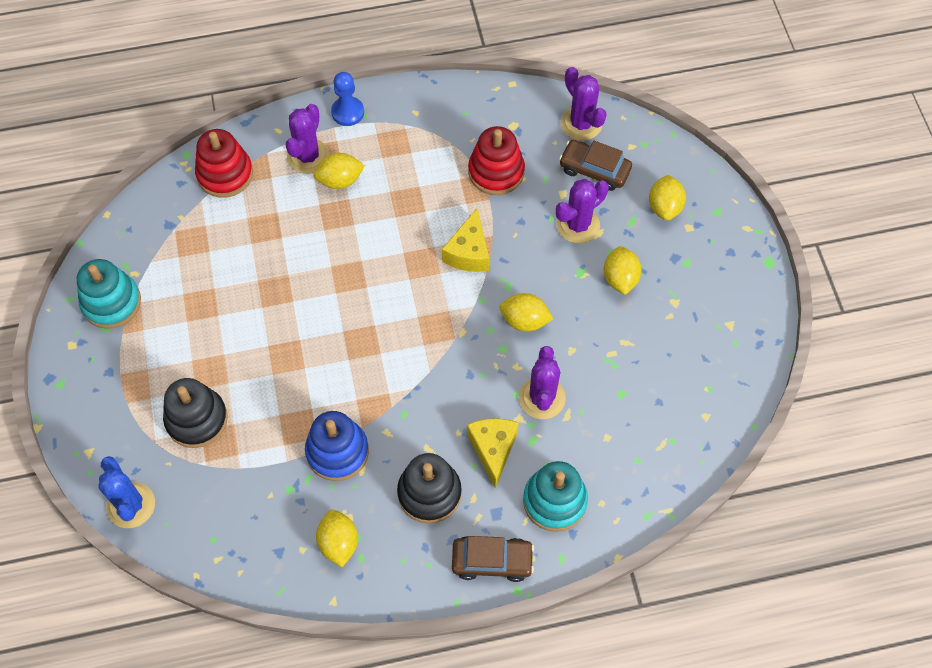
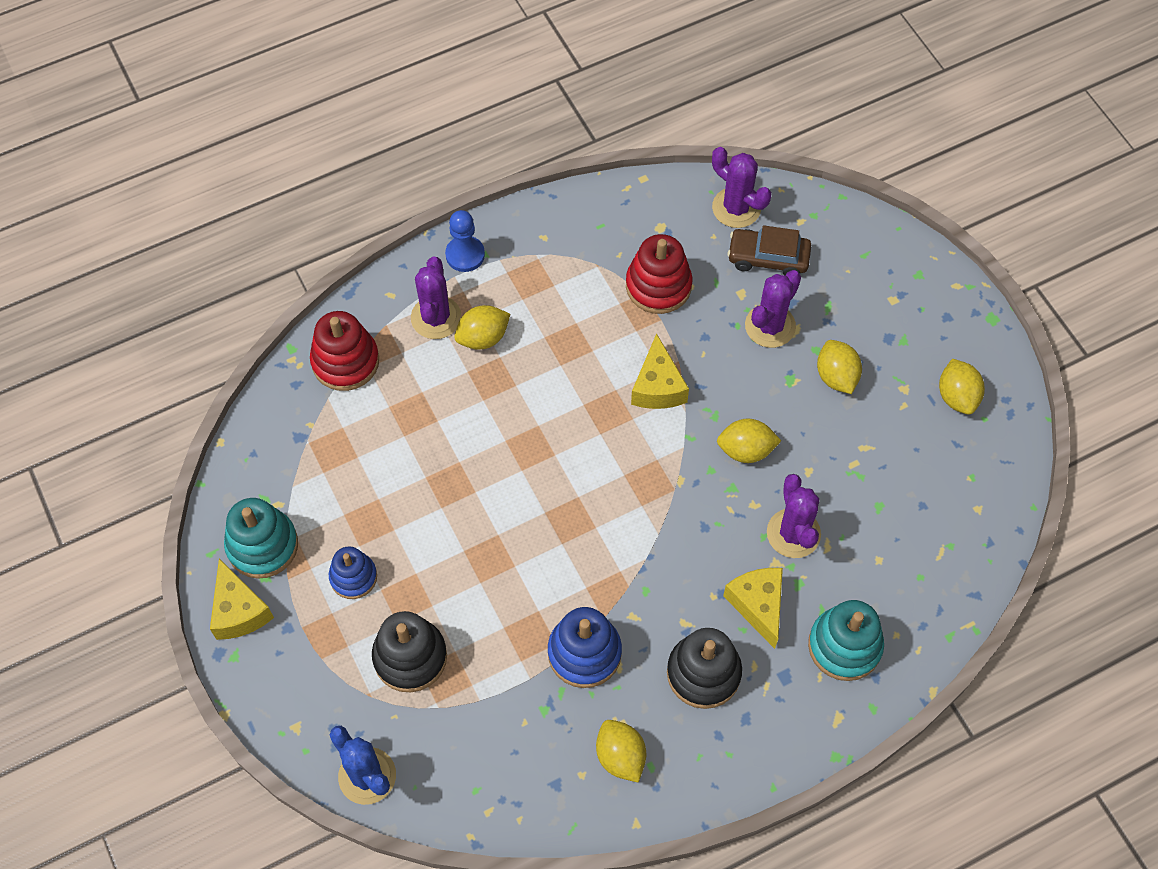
camera: 15 degrees left, 0 degrees up
(76, 349) = (239, 611): none -> yellow cheese
(173, 345) = (353, 577): none -> blue stacking toy
(492, 561) = (797, 731): brown car -> none
(664, 207) = (859, 283): yellow lemon -> yellow lemon (957, 396)

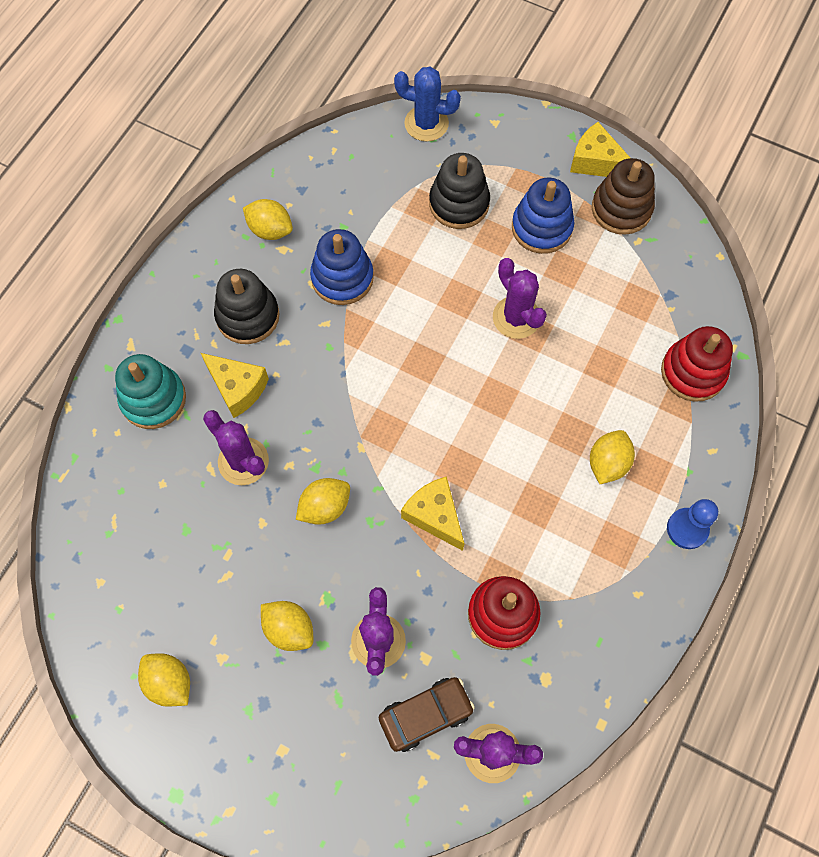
camera: 145 degrees right, 5 degrees up
(262, 545) = (621, 209): turquoise stacking toy -> brown stacking toy
(353, 577) = (541, 227): blue stacking toy -> blue stacking toy, size x1.52
(436, 317) = (659, 455): purple cactus -> purple cactus (516, 317)

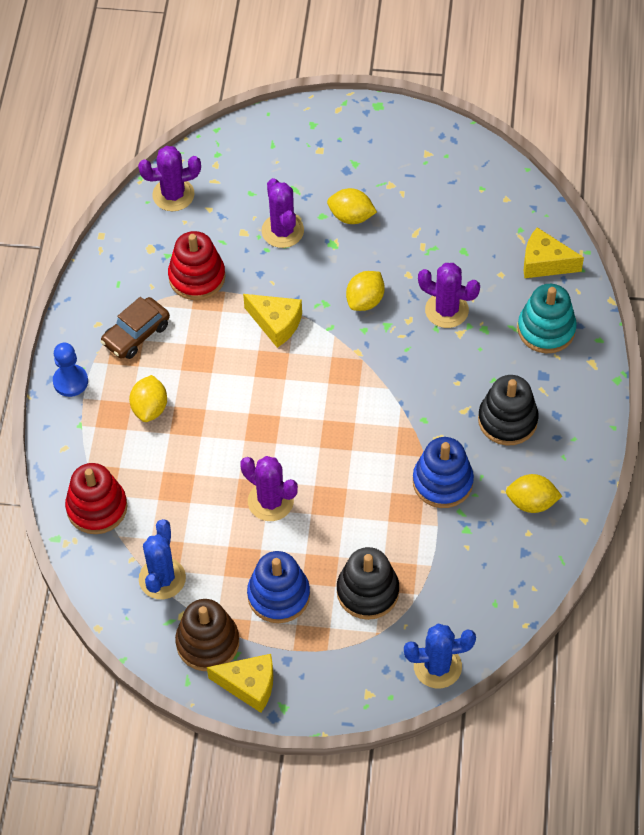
camera: 160 degrees right, 10 degrees down
(169, 682) = (419, 160): yellow lemon -> none
(237, 388) = (482, 361): yellow cheese -> yellow cheese (545, 263)
(425, 715) = (229, 200): brown car -> brown car (136, 334)
(646, 280) = (162, 578): none -> blue cactus

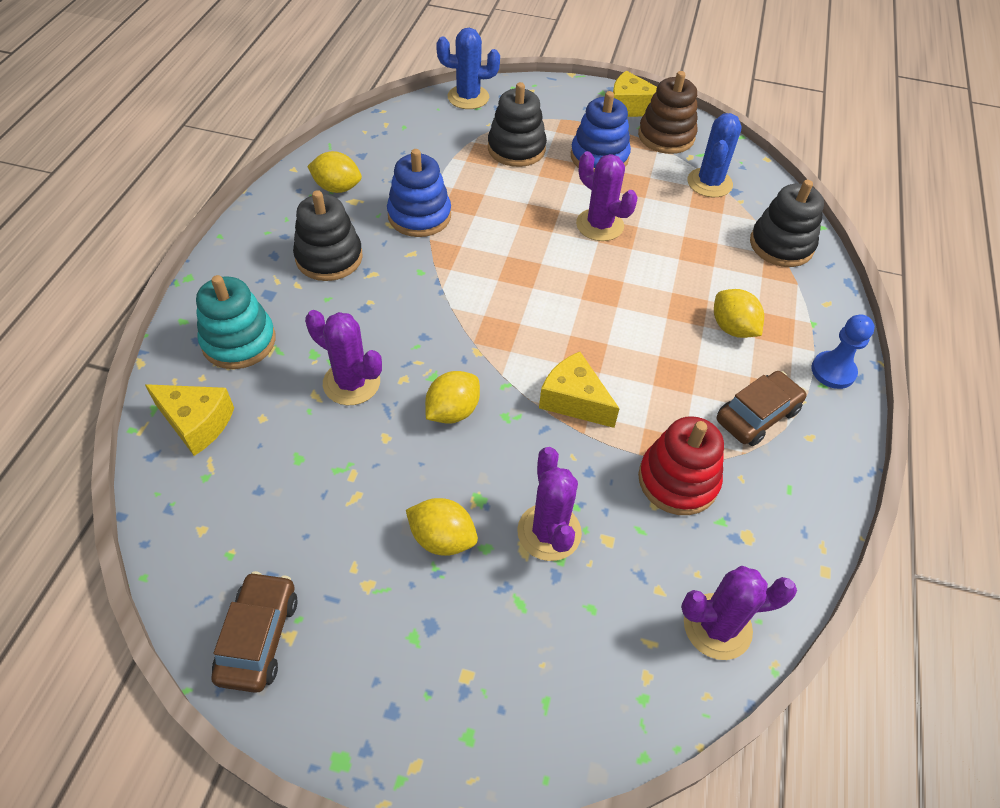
camera: 175 degrees left, 5 degrees down
(97, 508) = (781, 245): red stacking toy -> black stacking toy
(150, 408) = (732, 328): yellow lemon -> yellow lemon turned 45 degrees counterclockwise
(444, 150) = (258, 637): none -> brown car

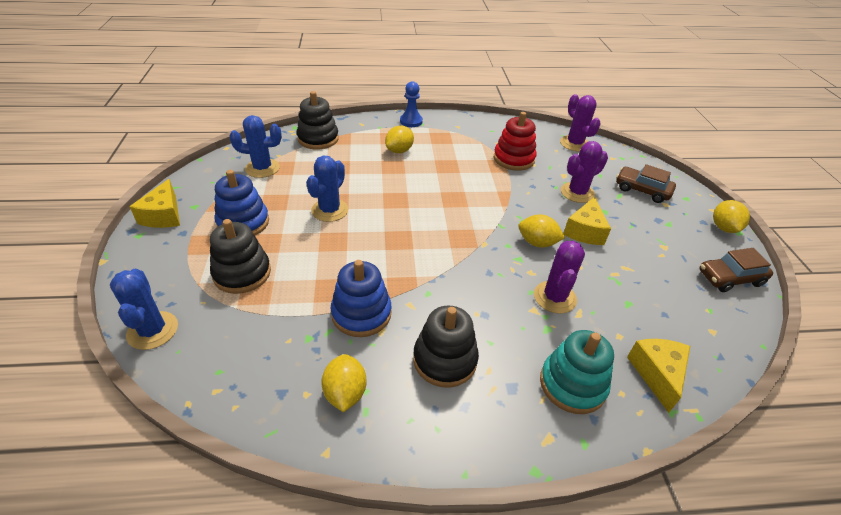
camera: 110 degrees left, 10 degrees down
(442, 538) = (615, 227): yellow lemon -> yellow lemon (723, 228)
(574, 400) = (492, 197): yellow cheese -> yellow cheese (585, 231)
(599, 225) = (330, 210): purple cactus -> blue cactus
(666, 136) = (206, 192): brown stacking toy -> none
(757, 415) = (456, 140): brown car -> brown car (642, 190)

